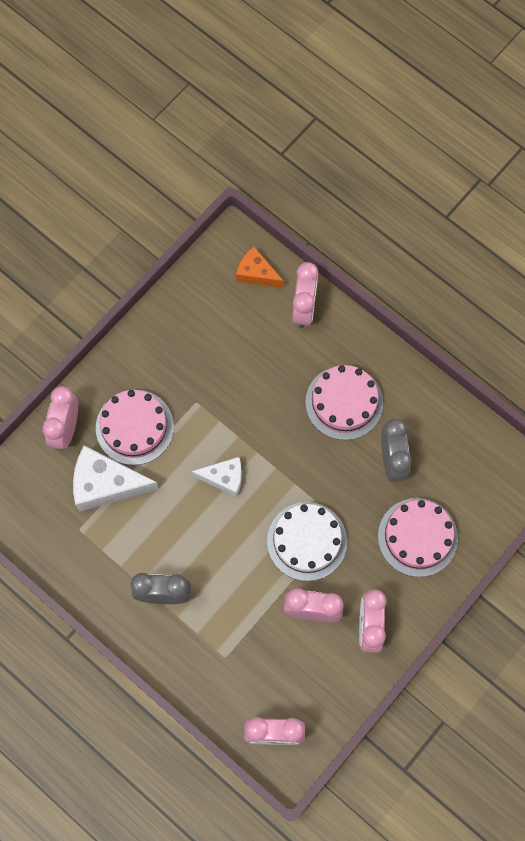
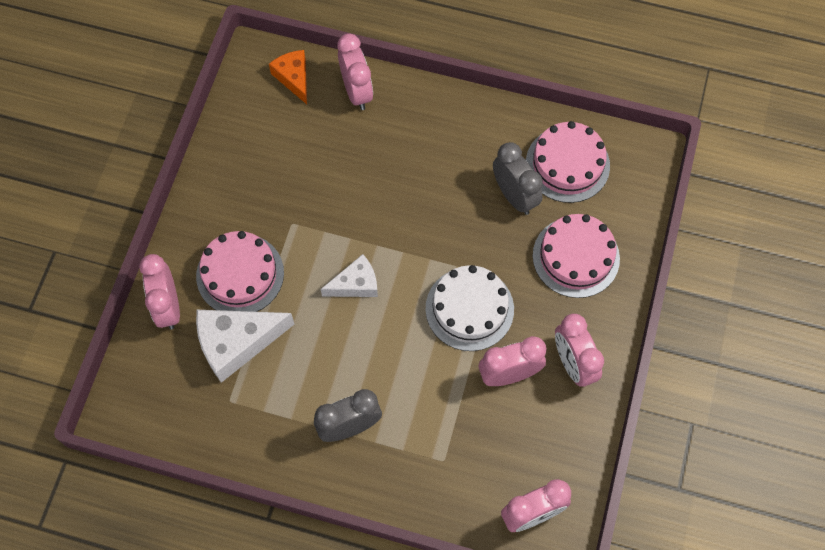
camera: 25 degrees left, 5 degrees down
(256, 273) = (293, 78): orange cheese -> orange cheese turned 60 degrees clockwise
(344, 402) = (440, 162): pink cake -> pink cake (567, 164)

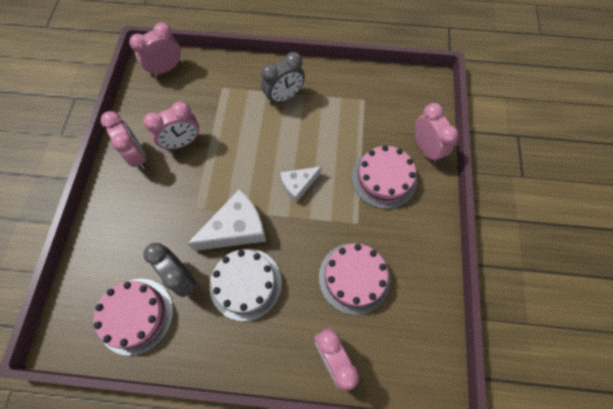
camera: 170 degrees right, 0 degrees up
(236, 343) = (371, 133): white cheese -> white cheese (236, 229)
(293, 78) = (394, 363): orange cheese -> none
(469, 309) = (212, 181): white cake -> white cake (245, 283)
(576, 257) = (132, 233): pink cake -> pink cake (354, 277)

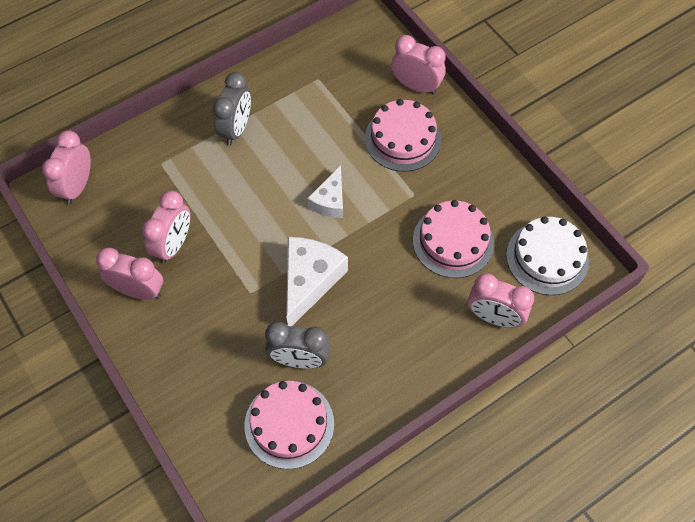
camera: 40 degrees left, 5 degrees down
(245, 283) = (364, 319): white cake -> white cake (547, 258)

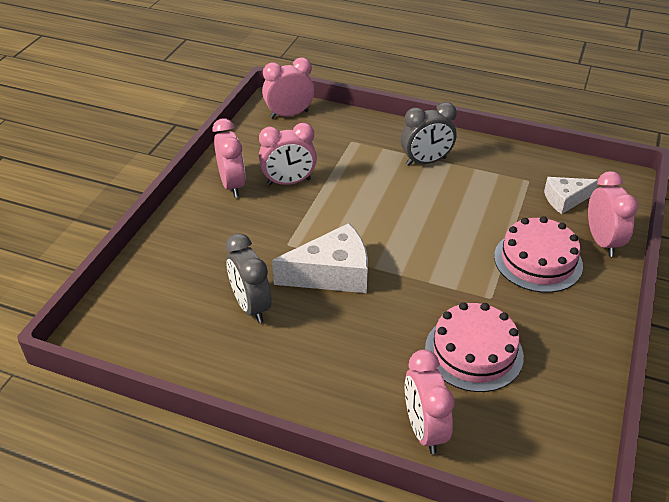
camera: 55 degrees right, 20 degrees down
(289, 424) = (184, 331): pink cake -> none
(330, 201) = (422, 247): white cheese -> white cheese (565, 200)
(547, 258) = (538, 441): white cake -> none

